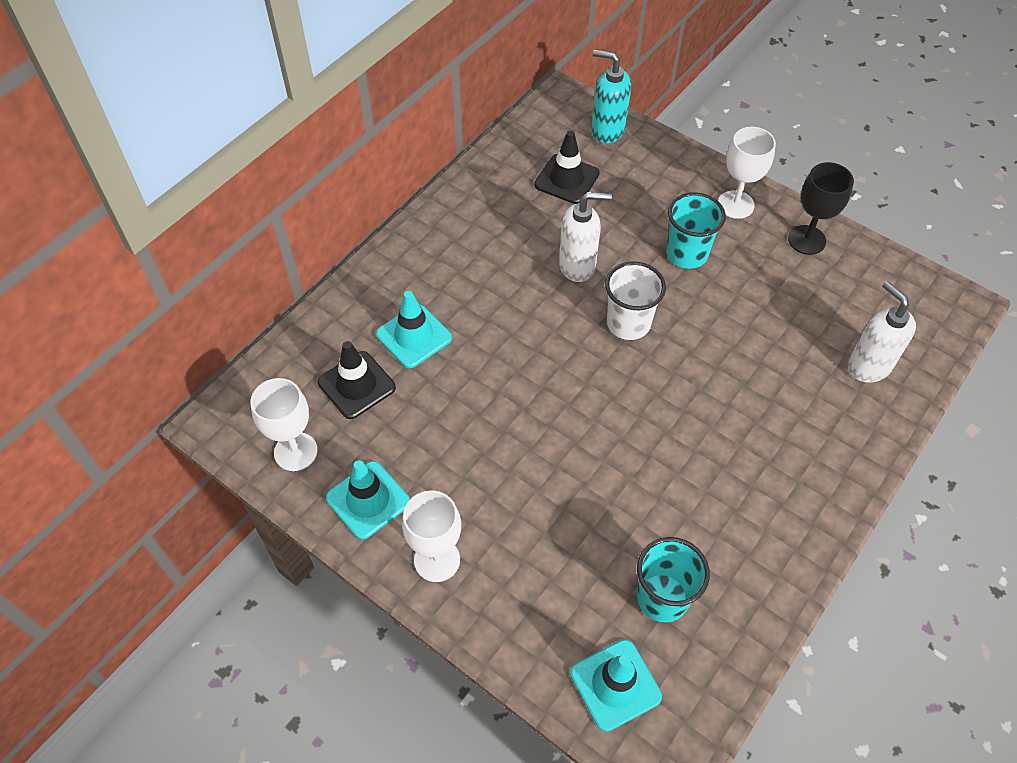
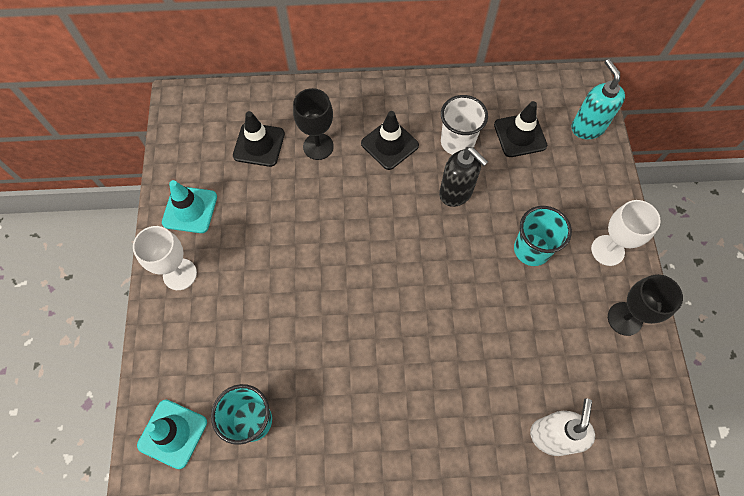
camera: 50 degrees right, 10 degrees up
(295, 451) = (191, 151): white goblet -> none
(414, 336) = (318, 146): turquoise traffic cone -> black goblet
(474, 278) = (389, 144): none -> black traffic cone
(577, 265) = (456, 193): white soap dispenser -> black soap dispenser
(628, 323) = (439, 255): white cup -> white cup (457, 142)

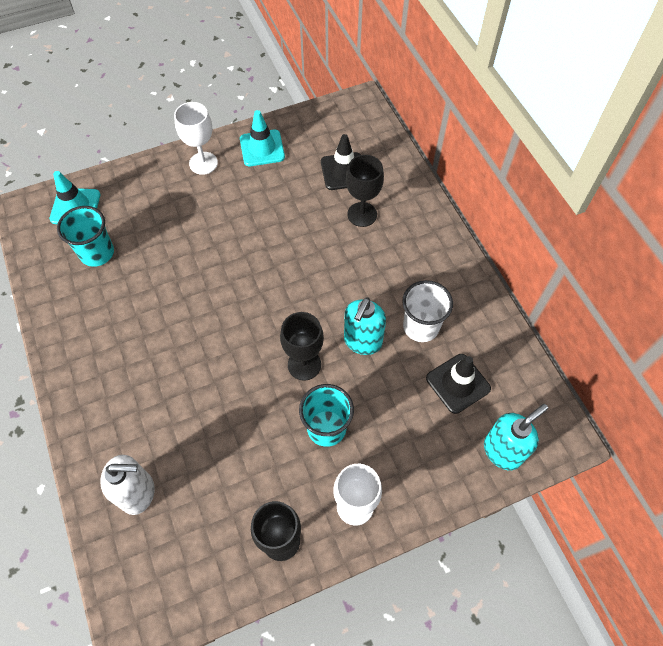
camera: 70 degrees right, 5 degrees down
(389, 144) = (390, 269): black traffic cone -> none
(456, 193) = (362, 341): black soap dispenser -> turquoise soap dispenser
(463, 248) = (304, 364): none -> black goblet

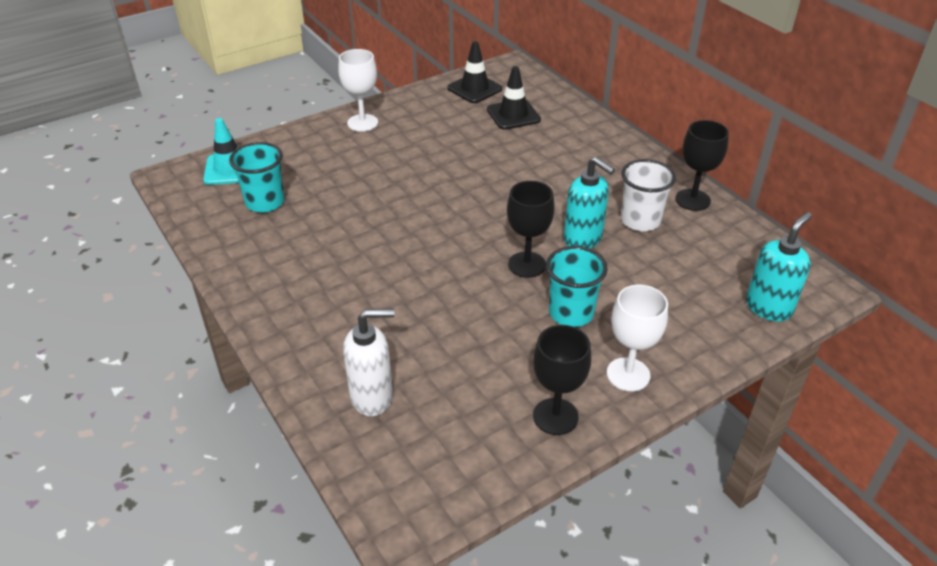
camera: 10 degrees left, 20 degrees down
(262, 148) = (422, 106): turquoise traffic cone -> none
(362, 214) = (544, 144): black goblet -> black goblet (692, 200)
(362, 341) = (583, 239): turquoise soap dispenser -> turquoise soap dispenser turned 60 degrees counterclockwise
(458, 383) = (698, 260): black traffic cone -> black traffic cone (474, 89)

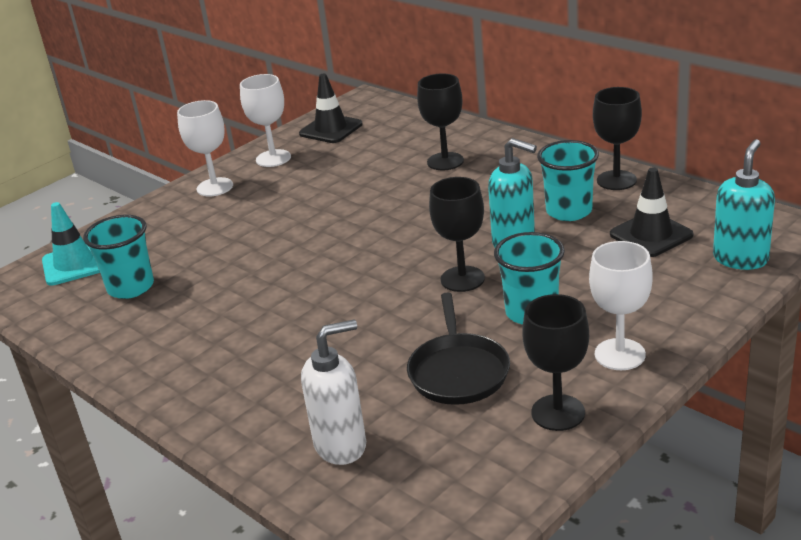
camera: 10 degrees left, 10 degrees down
(418, 106) = (273, 158): none -> white goblet
(490, 353) = (458, 371): none -> black pan
(513, 115) = (385, 144): black traffic cone -> black traffic cone (651, 235)
(556, 144) = (445, 161): none -> black goblet
(640, 220) = (569, 211): white cup -> turquoise cup

